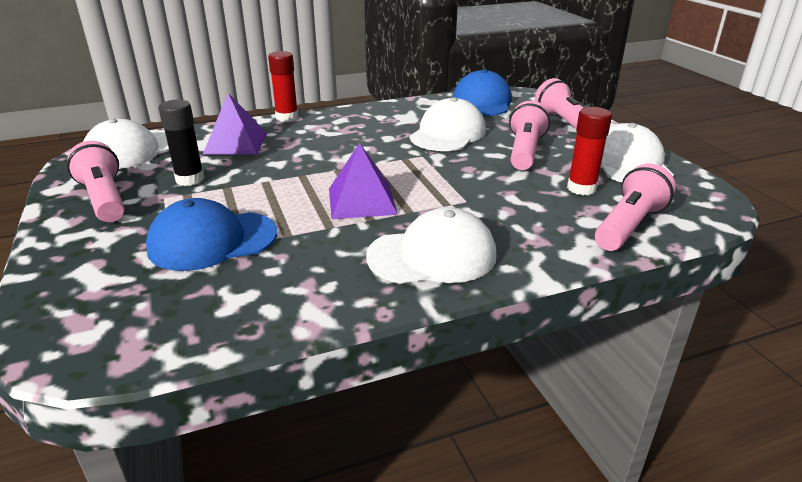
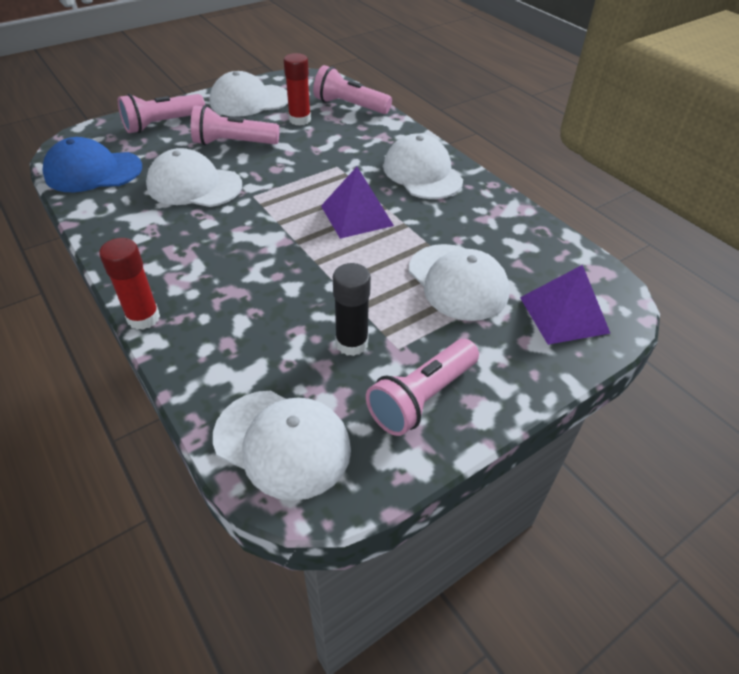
camera: 105 degrees left, 15 degrees up
(212, 241) = (457, 282): blue cap -> white cap
(236, 143) = (241, 339): purple pyramid -> purple pyramid (563, 314)

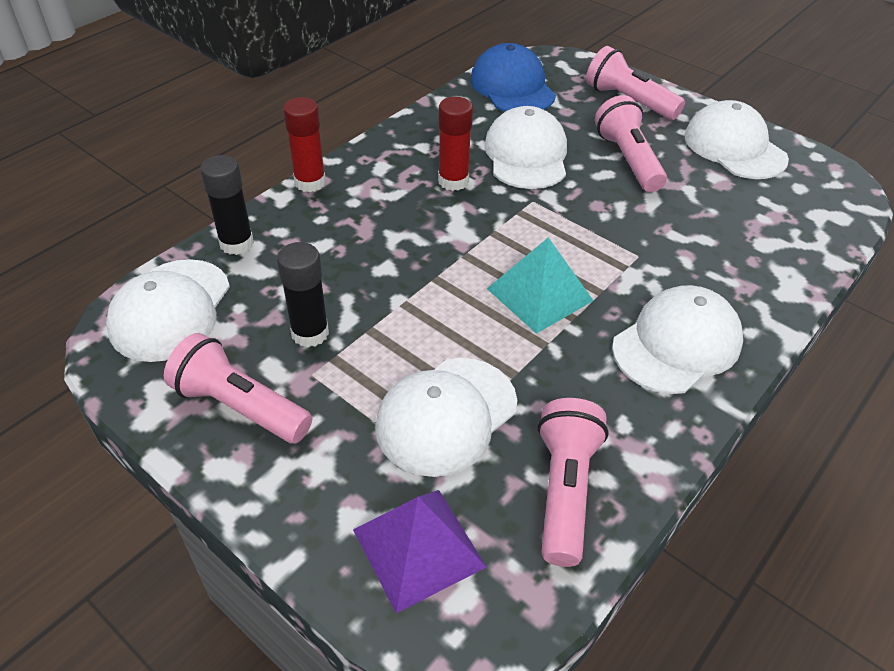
camera: 75 degrees right, 0 degrees up
(207, 383) = (236, 243): none -> black glue stick
(300, 120) = (723, 199): red glue stick -> red glue stick (453, 181)
(350, 106) = (800, 237): pink flashlight -> pink flashlight (564, 490)
(356, 215) = (539, 294): purple pyramid -> turquoise pyramid

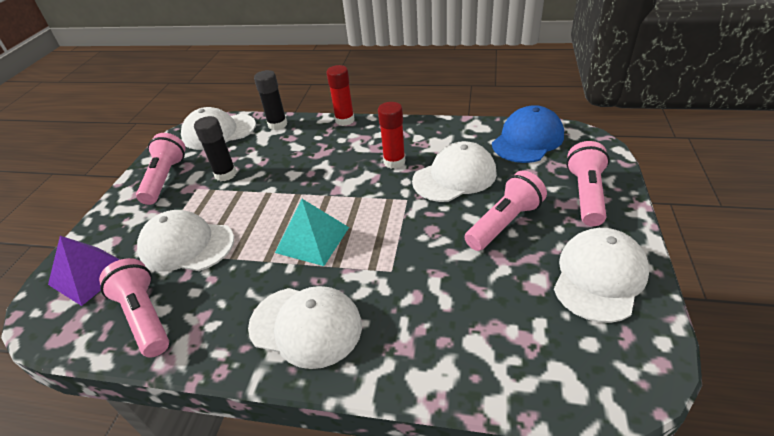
camera: 65 degrees right, 5 degrees down
(564, 490) = (145, 317): pink flashlight -> pink flashlight turned 105 degrees counterclockwise

